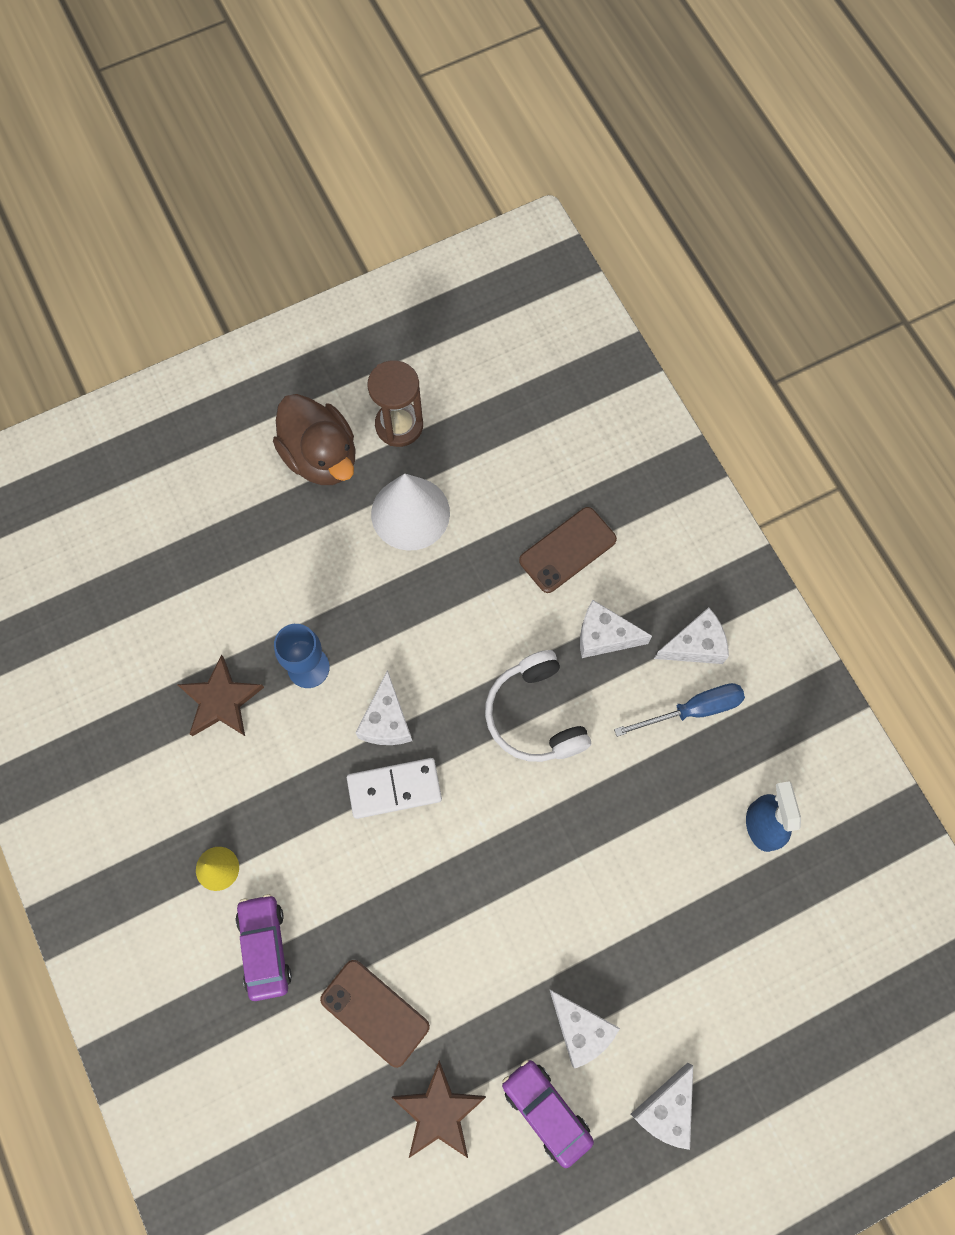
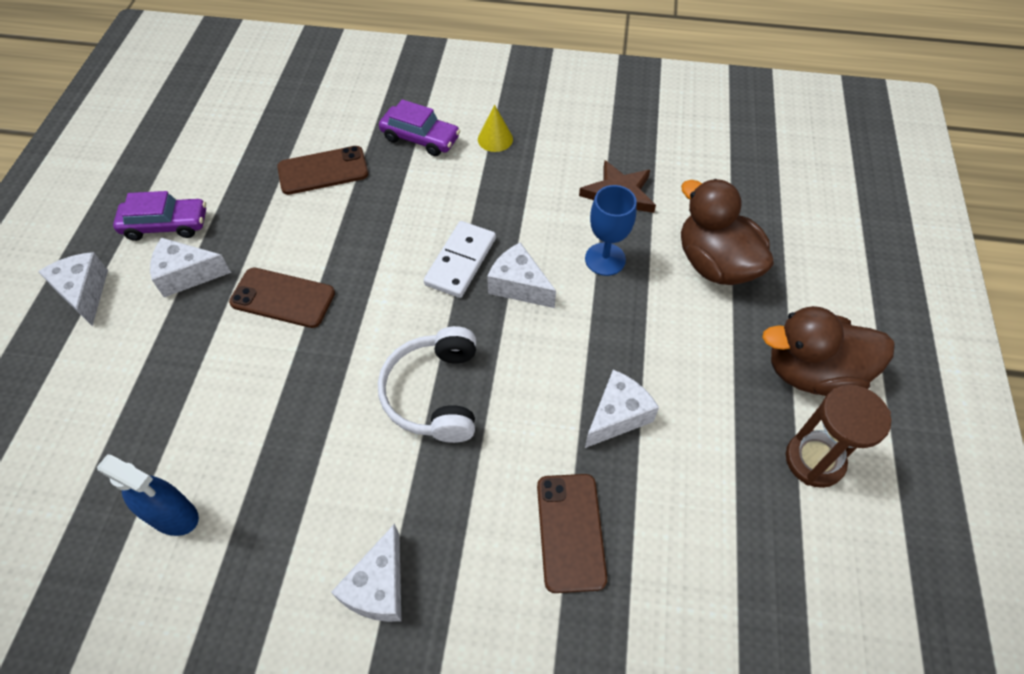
camera: 125 degrees right, 15 degrees down
(253, 576) = (715, 264): none -> brown duck
(410, 513) = (704, 412): white cone -> none
(439, 1112) = (231, 171): brown star -> none
(534, 715) = (434, 393): white headphones -> white headphones turned 105 degrees counterclockwise
(540, 915) = (283, 298): none -> brown phone
(604, 636) = (457, 503): white cheese -> white cheese (617, 416)
(692, 710) = (322, 533): blue screwdriver -> none

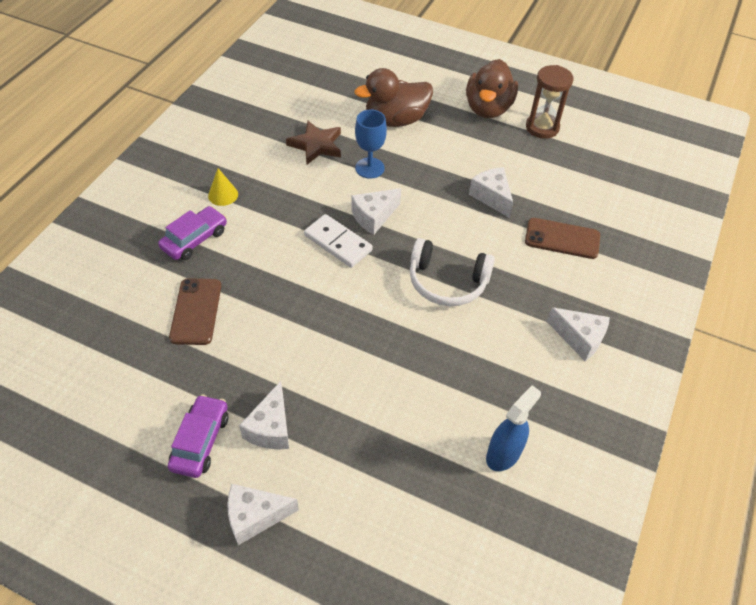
camera: 75 degrees left, 5 degrees down
(283, 298) = (326, 360): brown phone -> none

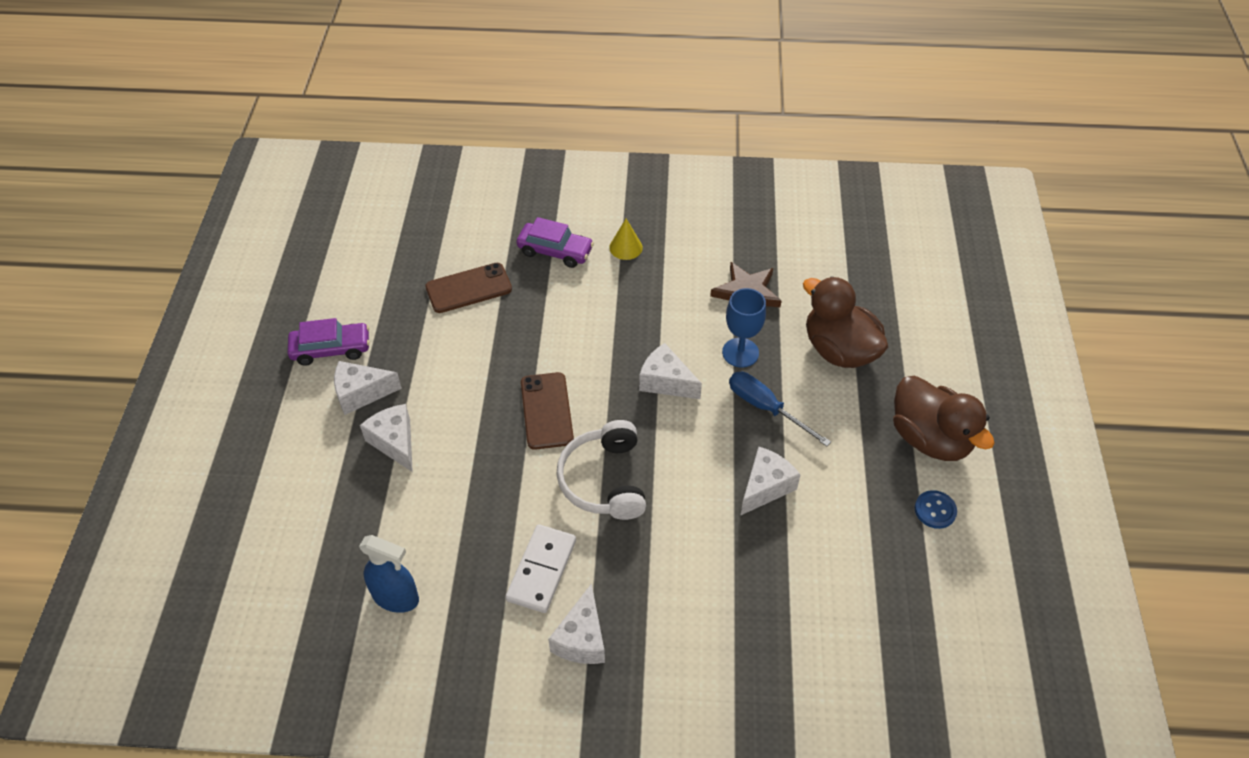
camera: 70 degrees right, 0 degrees up
(255, 517) = (269, 416): white cheese -> white cheese (394, 442)
(338, 243) = (610, 364): white domino -> white domino (542, 570)
(426, 173) = (766, 408): none -> blue screwdriver
(488, 108) = (930, 438): brown duck -> brown duck turned 120 degrees counterclockwise
(542, 127) = (935, 510): brown hourglass -> blue button
(562, 239) = (736, 583): brown phone -> brown phone (546, 411)

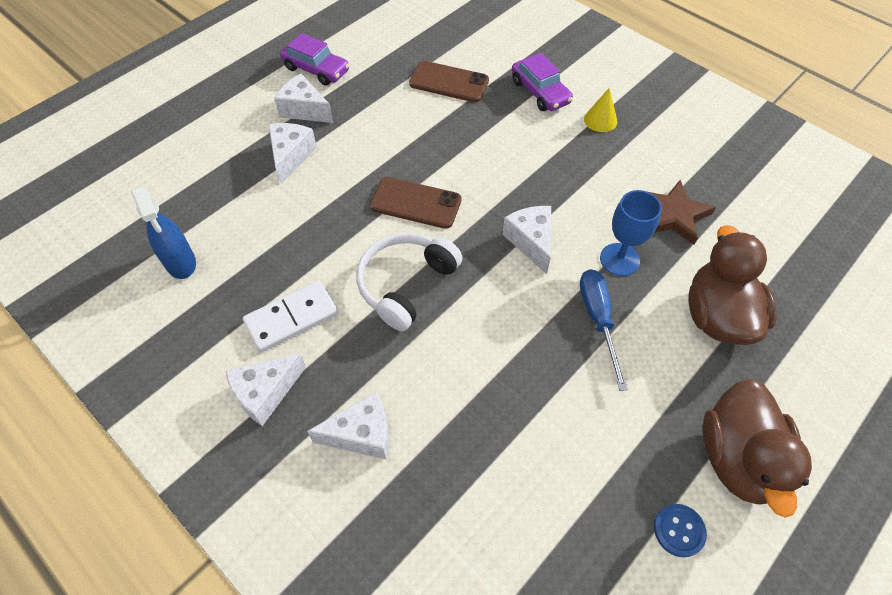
camera: 40 degrees right, 5 degrees up
(546, 411) = (416, 203): brown phone -> brown phone turned 75 degrees clockwise
(765, 487) = (532, 386): white cheese -> white cheese (362, 434)

